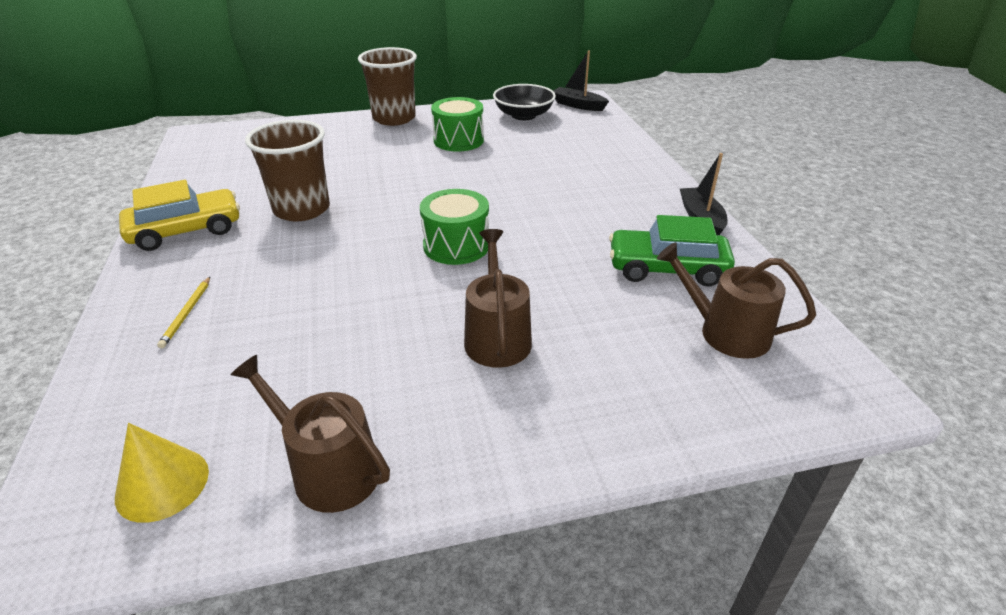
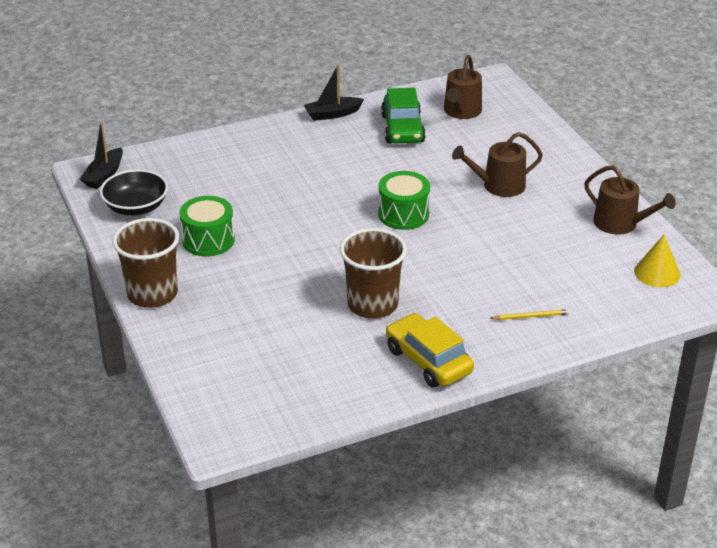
camera: 100 degrees left, 0 degrees up
(328, 469) = (620, 224): brown watering can -> brown watering can turned 75 degrees counterclockwise

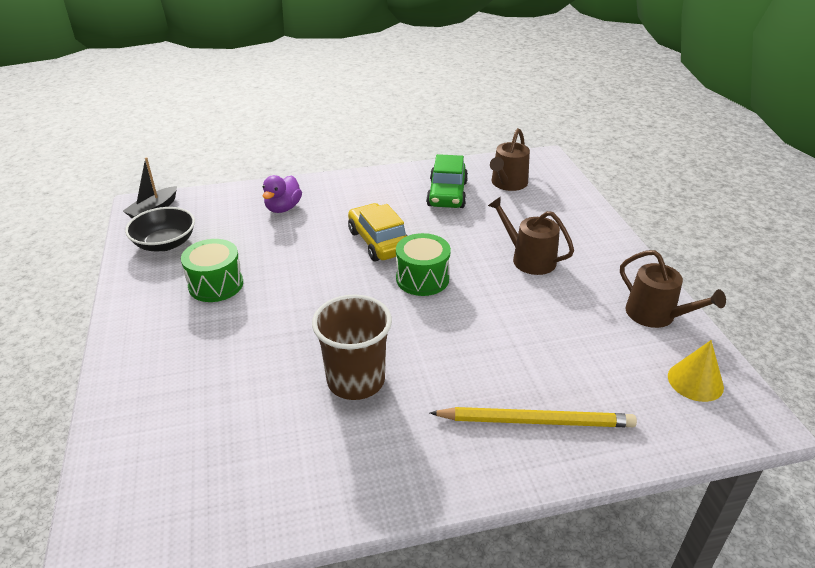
camera: 10 degrees right, 0 degrees up
(152, 294) = (130, 338): brown cup -> none
(239, 160) = (283, 208): none -> purple duck
(332, 114) = (386, 175): black boat -> none
(428, 360) = (396, 467): yellow car -> yellow car (379, 242)
(498, 186) = (529, 259): brown watering can -> brown watering can turned 45 degrees clockwise
(530, 316) = (535, 421): yellow pencil -> yellow pencil, size x2.08

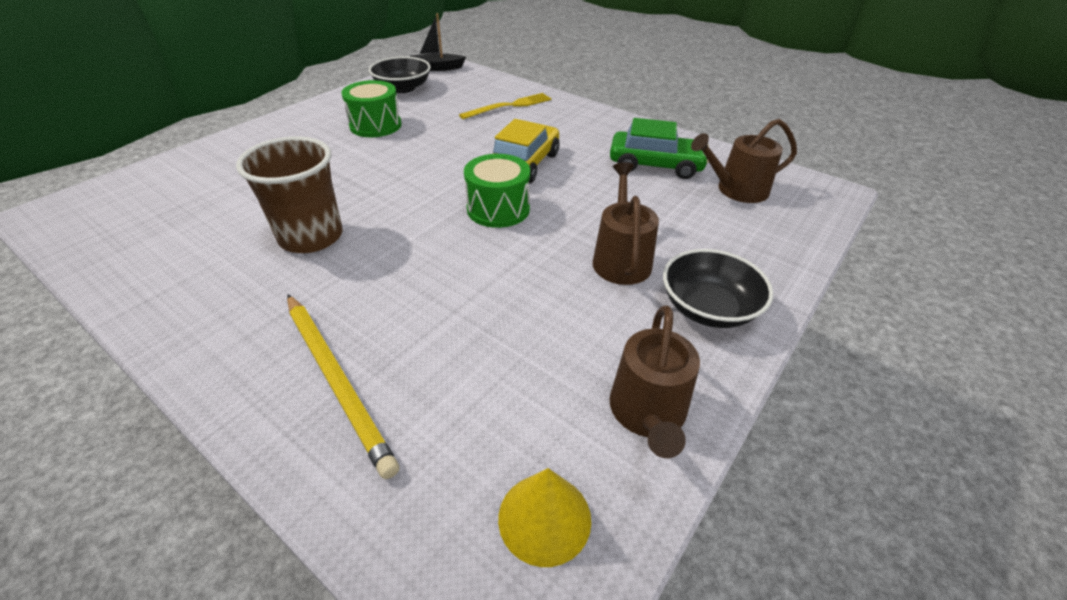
camera: 50 degrees right, 5 degrees up
(283, 208) = (509, 106): purple duck -> yellow fork
(447, 194) = (655, 165): green car -> green car turned 135 degrees counterclockwise
(599, 254) = (708, 308): none -> black bowl

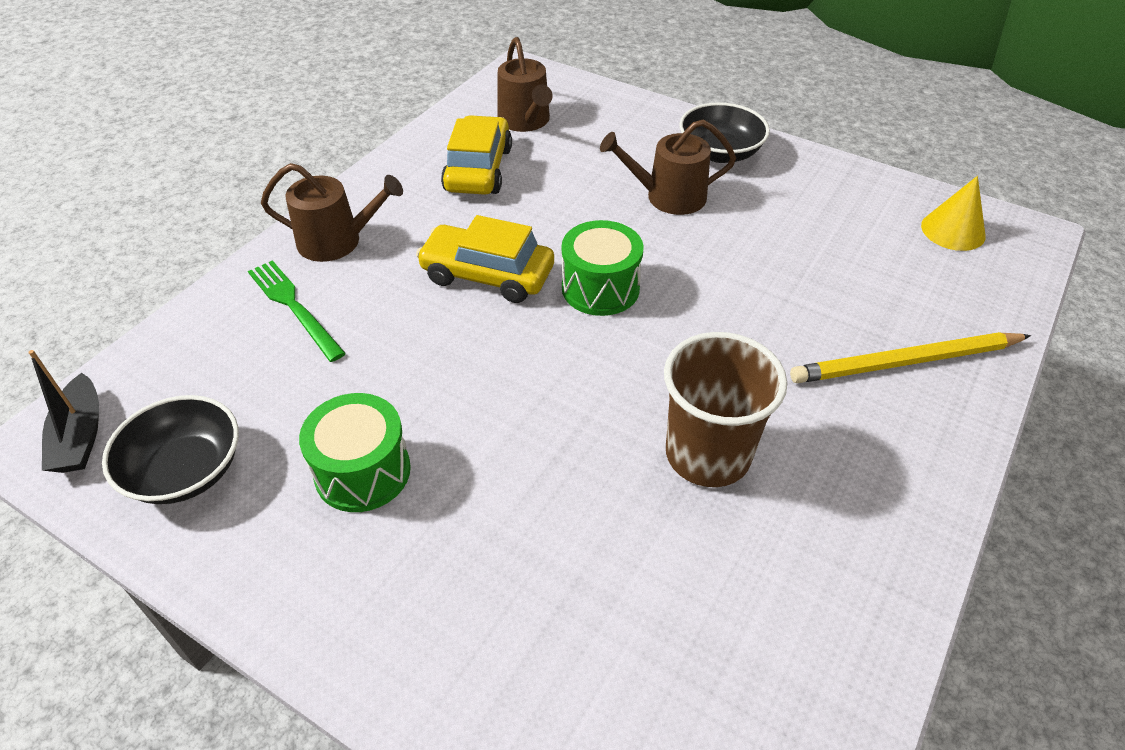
camera: 95 degrees left, 5 degrees up
(336, 379) = (906, 362): yellow pencil -> yellow pencil turned 150 degrees counterclockwise
(509, 106) = (294, 307): yellow fork -> green fork
(648, 413) = (846, 187): brown watering can -> brown watering can (337, 241)
(655, 165) = (478, 169): green car -> yellow car

